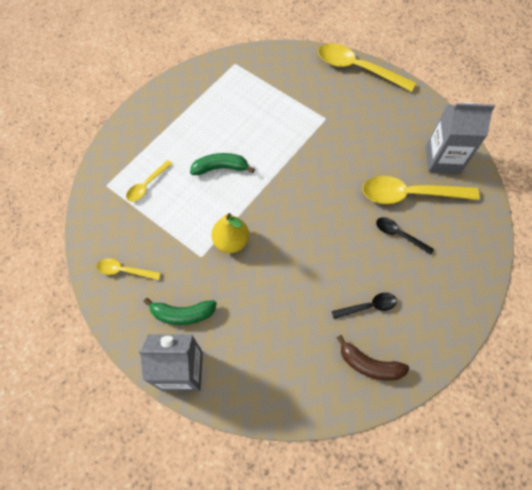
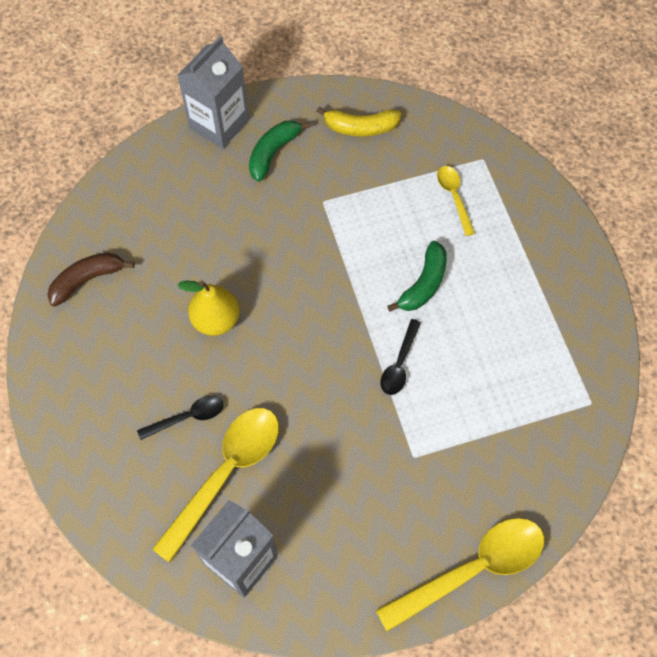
camera: 125 degrees right, 0 degrees up
(124, 270) = (360, 127): yellow spoon -> yellow banana
(231, 241) = (318, 239): yellow pear -> yellow pear (216, 320)
(368, 306) = (140, 322): black spoon -> black spoon (399, 364)

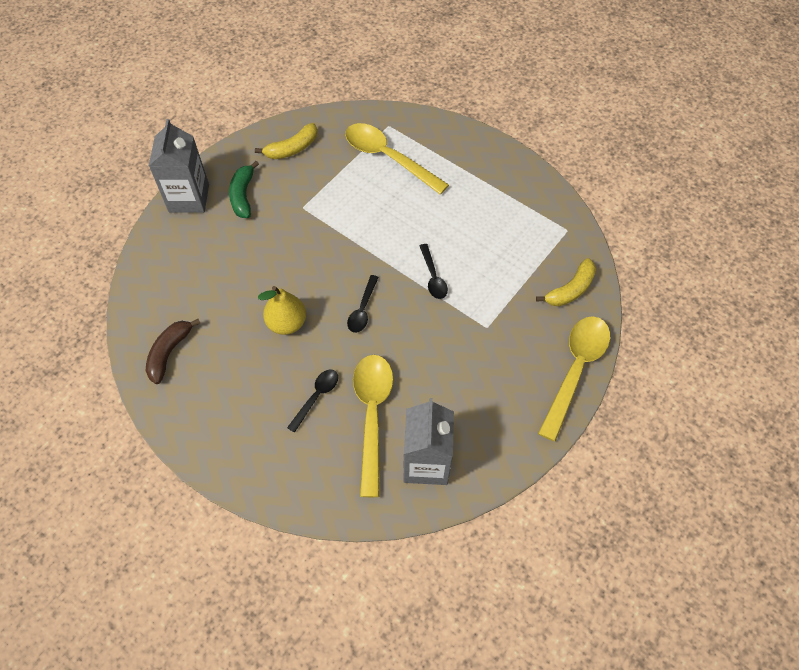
camera: 35 degrees left, 5 degrees down
(300, 353) = (362, 309): none -> black spoon
(423, 284) = (410, 220): green banana -> none
(454, 197) = (388, 158): yellow spoon -> yellow spoon, size x1.94
(539, 475) = (570, 290): none -> yellow banana

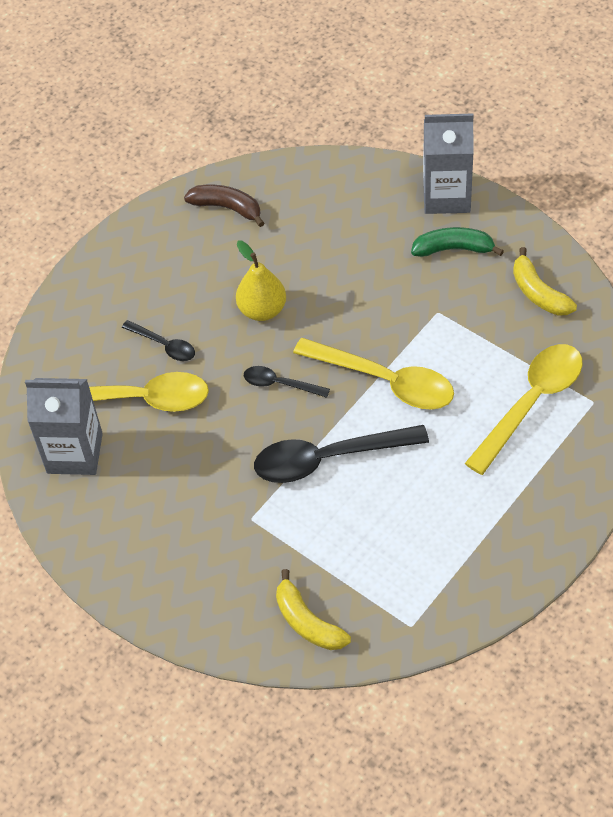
camera: 95 degrees right, 5 degrees down
(433, 277) = (328, 459): black spoon -> black spoon, size x1.94
(575, 370) = (184, 618): yellow spoon -> yellow spoon (385, 381)

